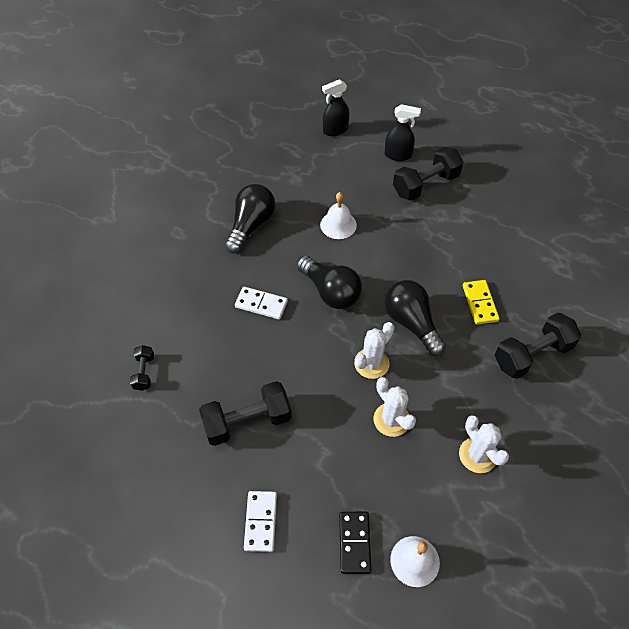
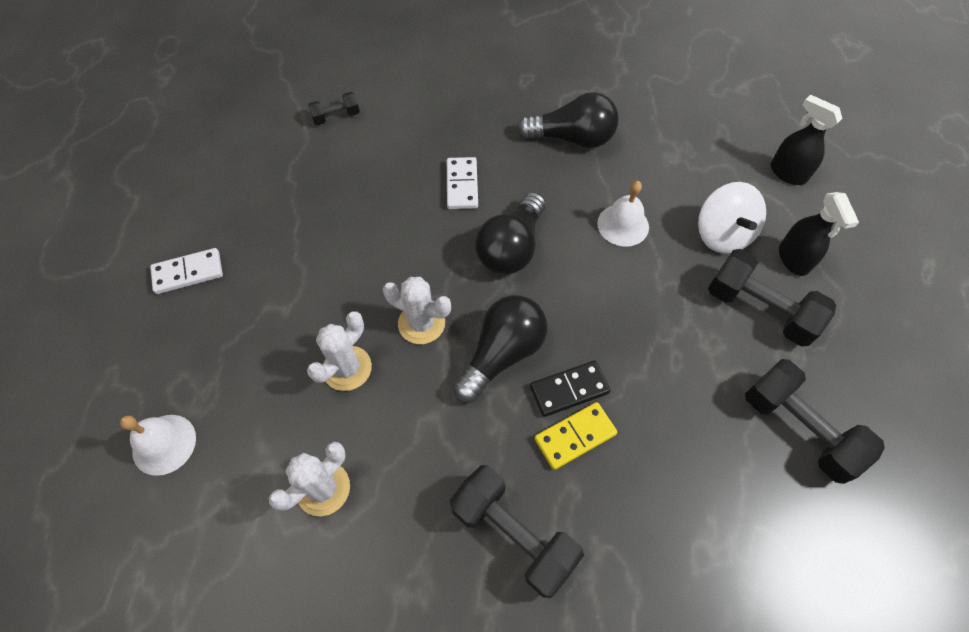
camera: 70 degrees right, 5 degrees up
(247, 421) = (303, 222): black dumbbell -> black dumbbell (798, 428)
(354, 543) = (177, 372): black domino -> black domino (569, 390)
(367, 179) = (722, 234): none -> white spinning top

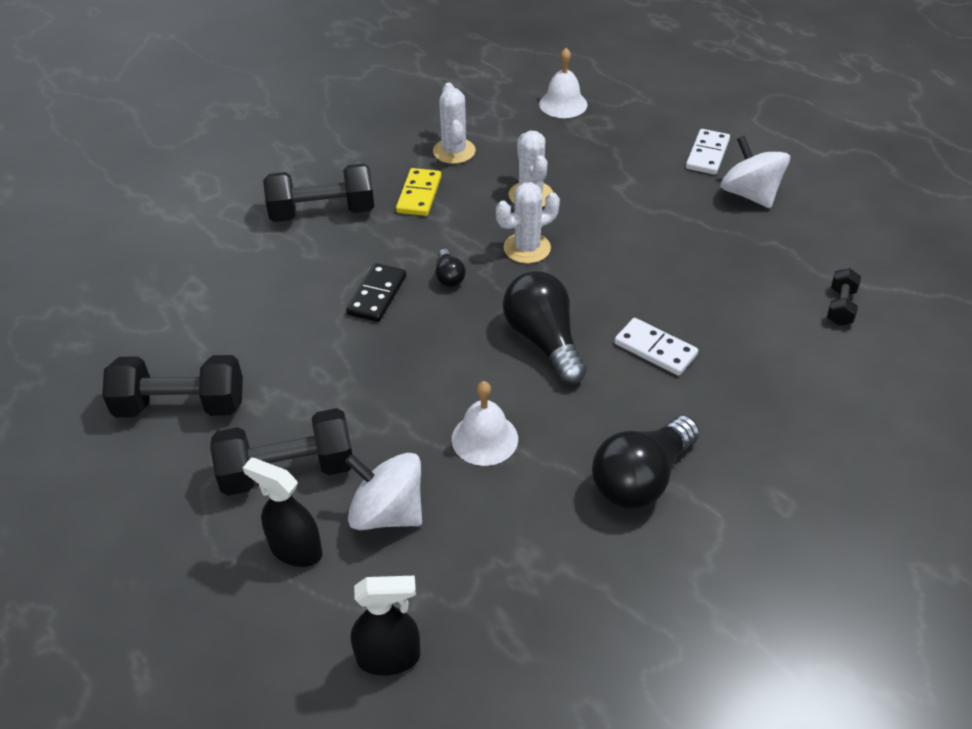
camera: 130 degrees right, 15 degrees down
(233, 217) = (750, 194): none -> white spinning top
(502, 354) = (449, 276): black light bulb -> black light bulb, size x0.47
(575, 436) = (341, 276): yellow domino -> yellow domino (419, 195)

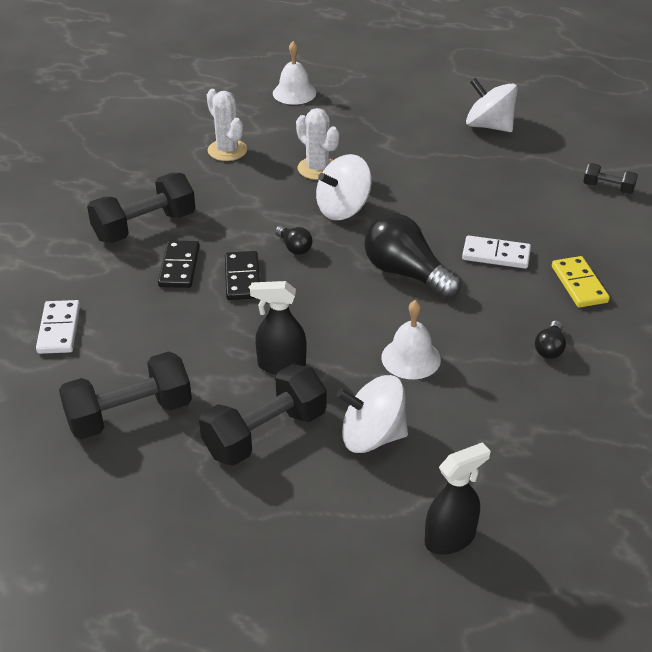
camera: 25 degrees left, 5 degrees down
(295, 549) = (316, 489): black spray bottle -> black spray bottle (281, 365)
(326, 264) = (179, 267): none -> black domino
(419, 195) = (221, 191): yellow domino -> yellow domino (579, 284)
(527, 248) = (343, 209): white cactus -> white spinning top
(641, 479) = (549, 348): black light bulb -> black light bulb, size x0.47
(707, 154) = (437, 104): white domino -> white domino (59, 329)
(840, 307) = (608, 188): black dumbbell -> black dumbbell turned 60 degrees counterclockwise

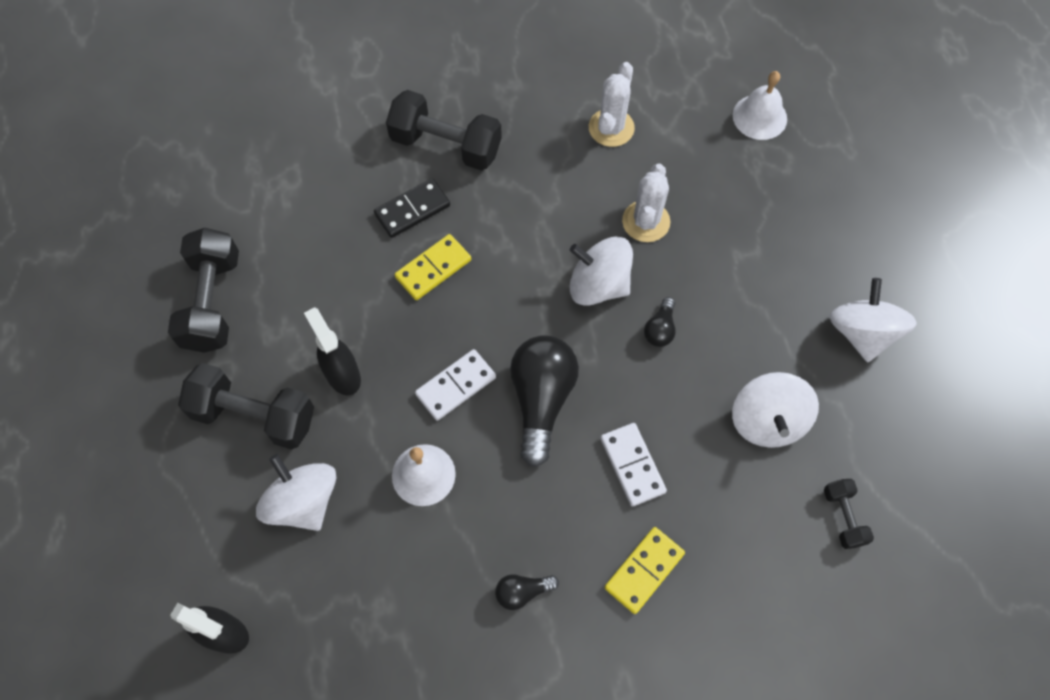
camera: 55 degrees right, 25 degrees up
(59, 329) = (273, 182): white domino -> white domino (456, 386)
(129, 414) = (213, 302): black dumbbell -> black dumbbell turned 60 degrees clockwise
(242, 278) = (433, 268): black domino -> yellow domino
(294, 247) = (508, 281): black light bulb -> black light bulb (660, 329)
(515, 186) = (767, 421): none -> white spinning top

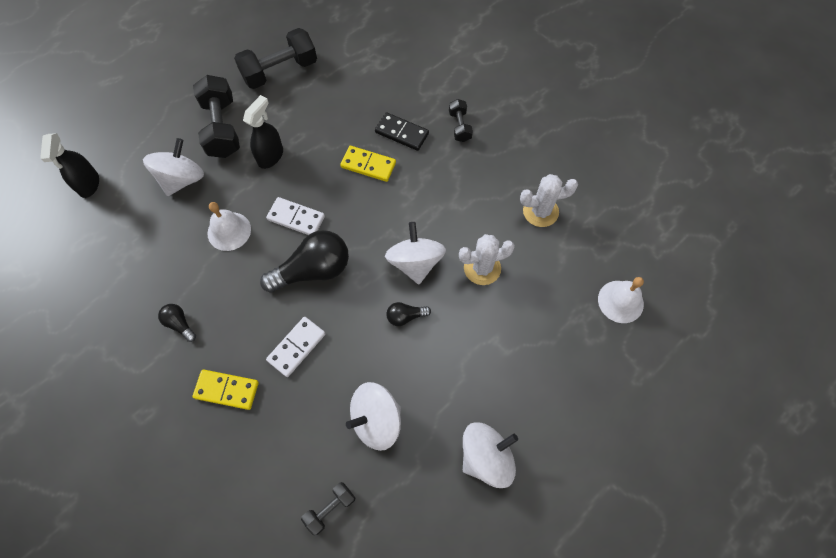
camera: 60 degrees right, 0 degrees up
(446, 145) = (459, 126): black dumbbell -> black dumbbell, size x0.52

